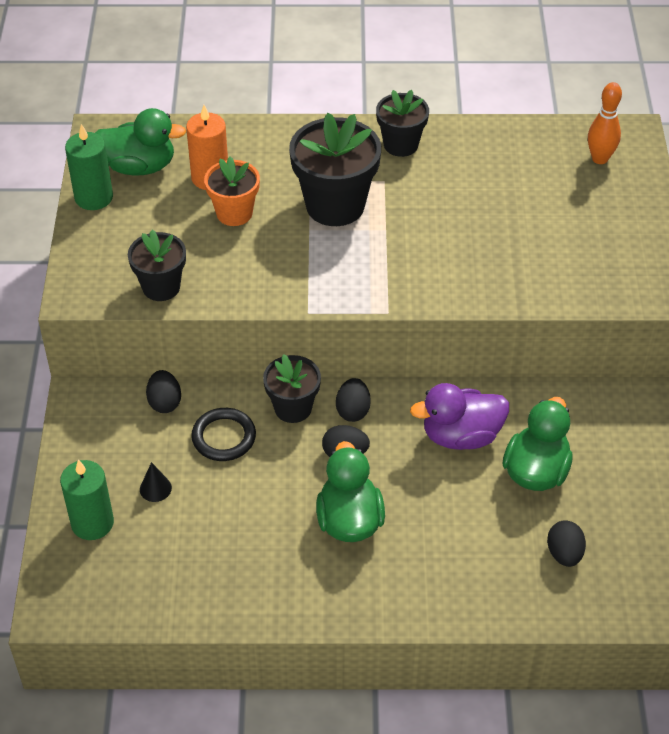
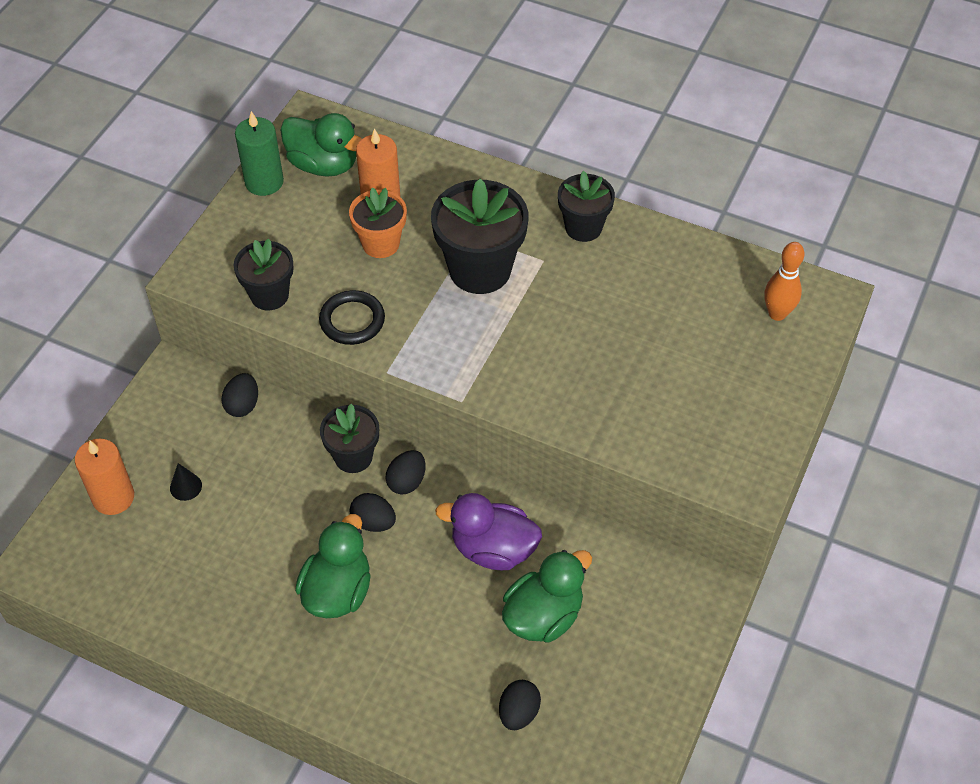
camera: 25 degrees right, 5 degrees up
(92, 523) = (113, 497): green candle -> orange candle
(224, 437) = (274, 461): black ring -> black ring (352, 320)

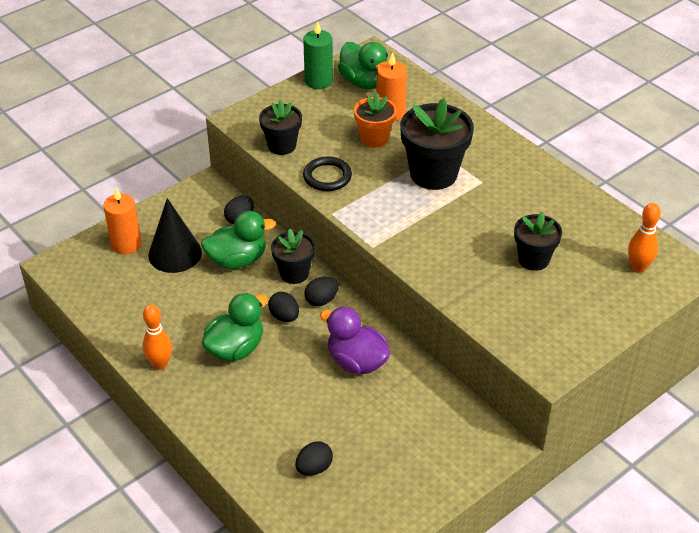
camera: 25 degrees right, 10 degrees down
(185, 486) = (175, 253): black cone -> black cone, size x2.29
(254, 652) = (160, 364): none -> orange bowling pin
(543, 616) = (367, 415): green duck -> green duck (237, 260)
(583, 227) = (523, 171): black flower pot -> black flower pot (533, 259)

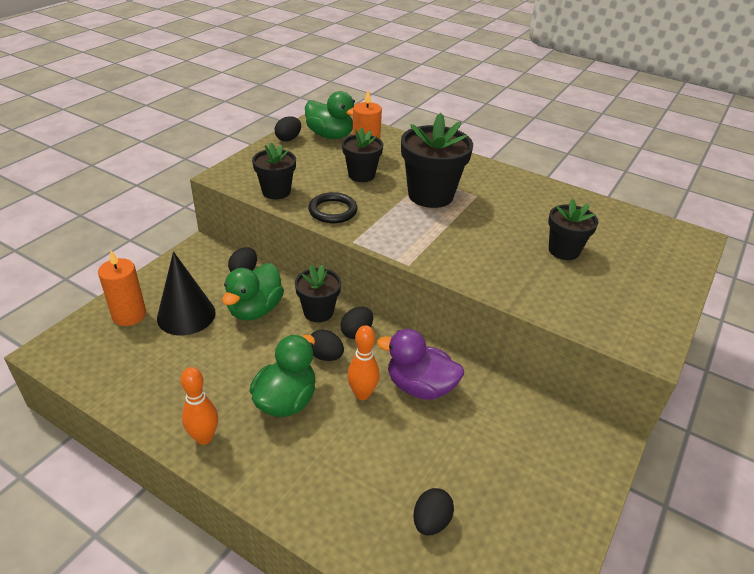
camera: 20 degrees left, 5 degrees down
(237, 260) = (255, 310): green duck -> green duck turned 150 degrees clockwise
(318, 81) = (288, 139): green candle -> black egg
(374, 138) = (361, 175): orange flower pot -> black flower pot
(638, 267) = (655, 242): orange bowling pin -> orange bowling pin (362, 394)

